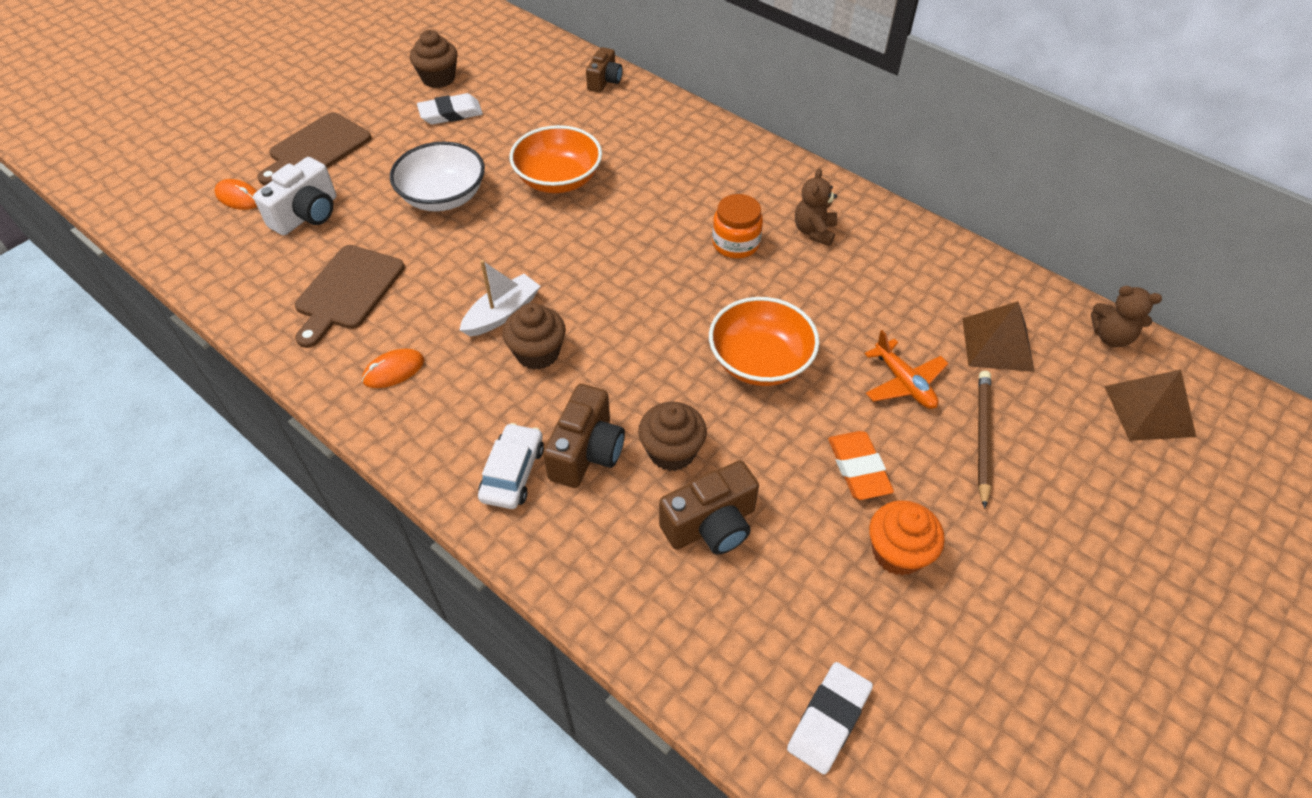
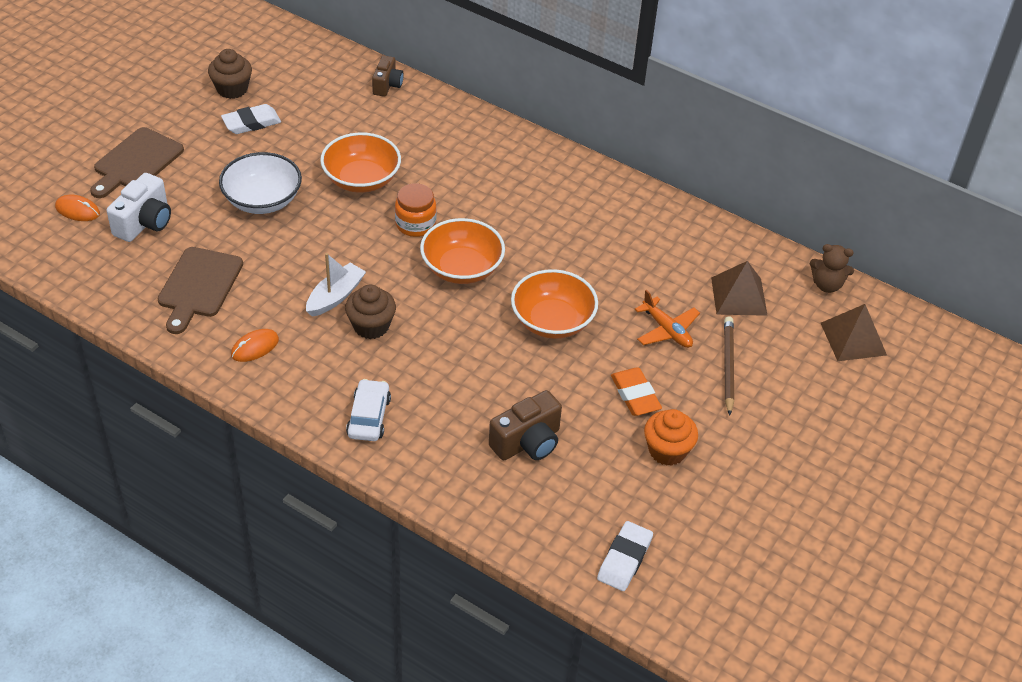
camera: 10 degrees left, 5 degrees down
(587, 452) = (424, 398): brown camera -> none
(657, 288) = (462, 268): none -> orange bowl
(672, 451) = (491, 393): brown cupcake -> none
(735, 243) = (522, 227): orange jar -> orange jar (415, 224)
(814, 231) = (587, 213): brown teddy bear -> none

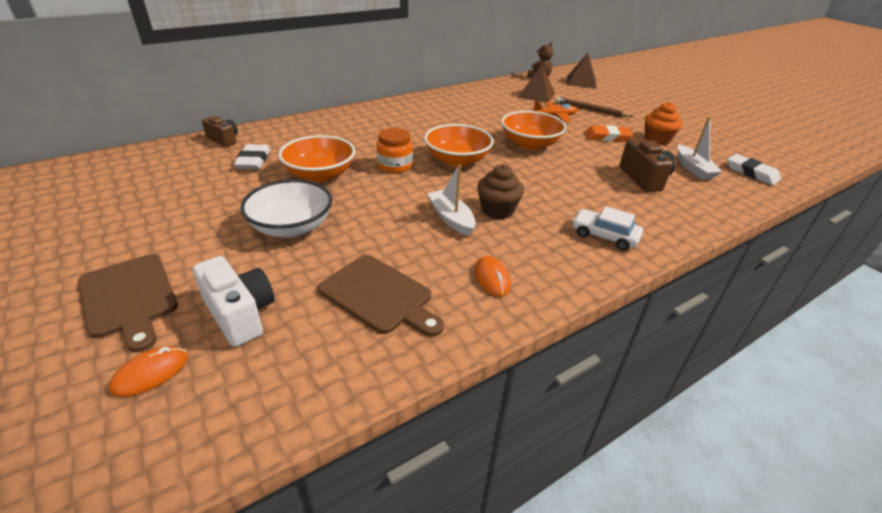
camera: 65 degrees left, 10 degrees down
(232, 89) = (112, 208): brown cupcake -> none
(251, 123) = (176, 208): white eraser -> white eraser (253, 160)
(593, 493) = (693, 169): none -> white boat

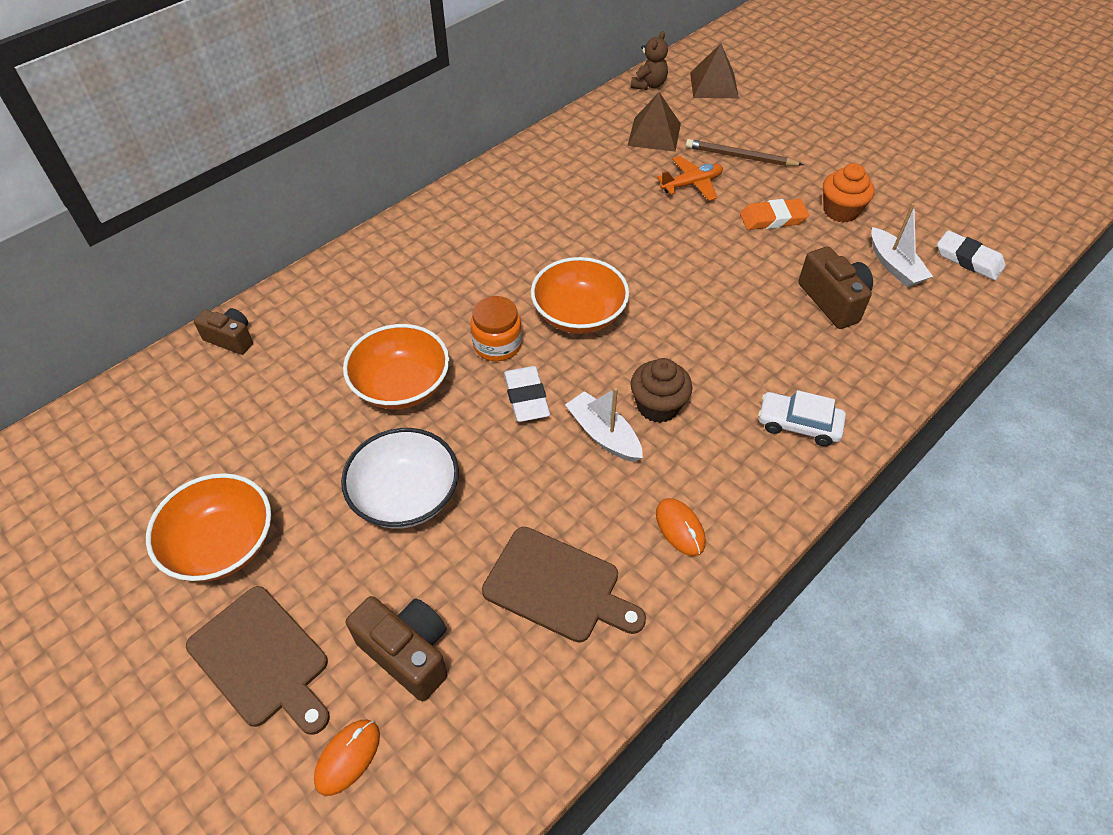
camera: 10 degrees left, 15 degrees up
(240, 314) = (407, 653): white camera -> brown camera
(253, 160) = (296, 376): white eraser -> white eraser (526, 397)
(530, 144) = (669, 257): orange bowl -> orange bowl (222, 544)

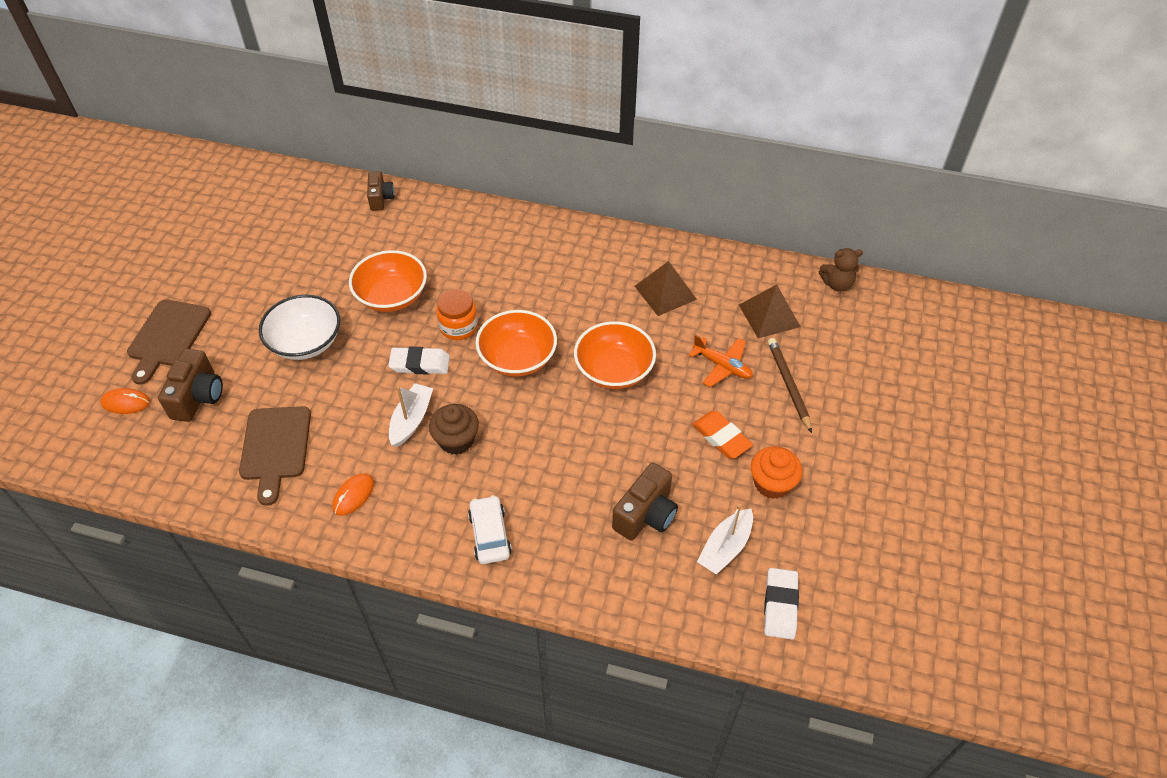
camera: 60 degrees right, 0 degrees up
(222, 544) = (231, 280): orange bowl -> orange bowl (614, 370)
(526, 397) = (420, 364): white eraser -> white eraser turned 45 degrees clockwise
(714, 85) = (880, 328): brown pyramid -> brown pyramid (665, 292)

